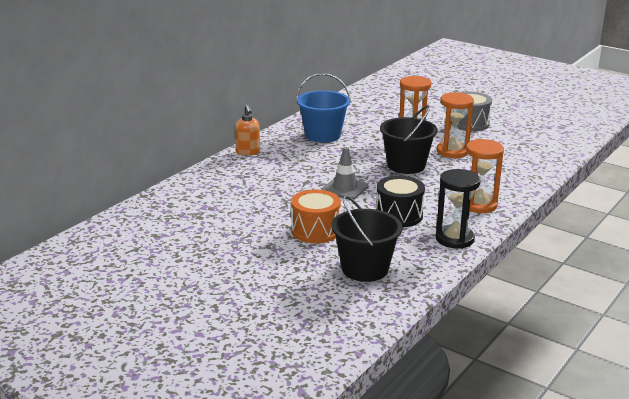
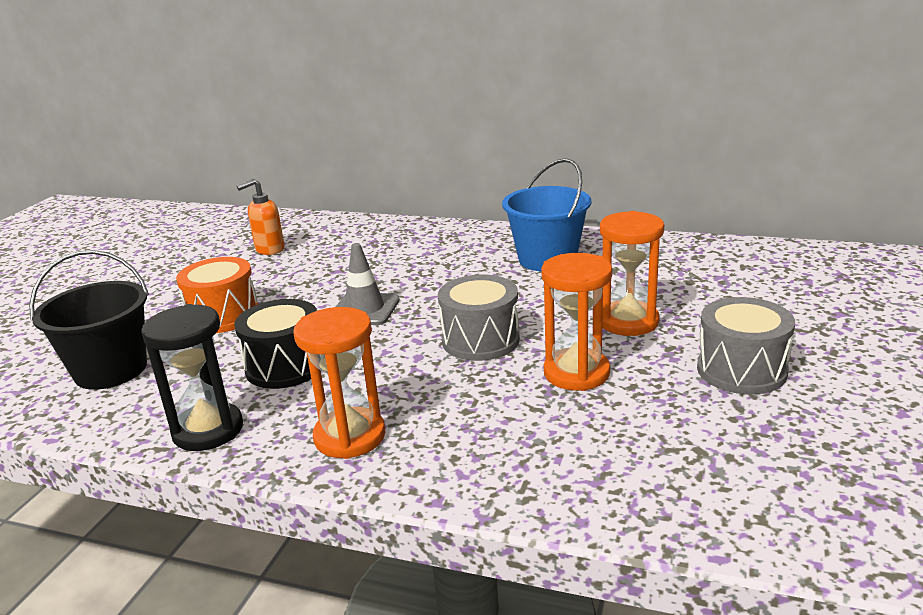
camera: 75 degrees right, 0 degrees up
(248, 152) = (448, 230): orange soap dispenser -> orange soap dispenser (269, 249)
(406, 165) = (480, 340): black bucket -> grey drum

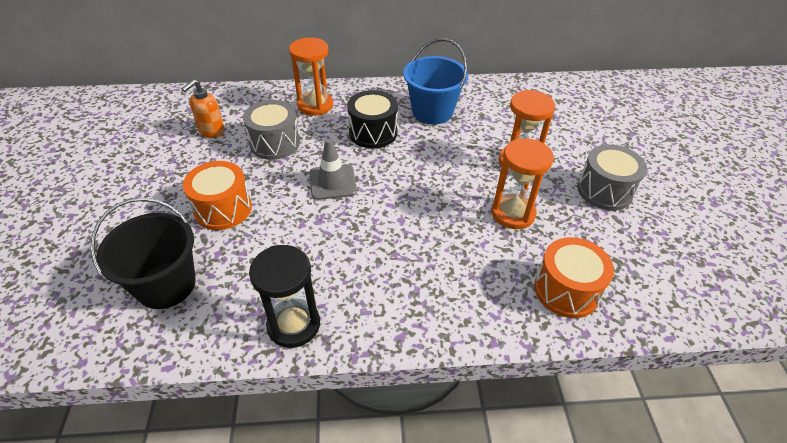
camera: 25 degrees left, 20 degrees up
(285, 366) = (310, 250): black drum -> black drum (373, 132)
(350, 436) = (402, 303): orange hourglass -> orange hourglass (315, 105)
(480, 340) = (434, 196): grey drum -> grey drum (275, 143)
(589, 468) = (566, 290): none -> orange drum

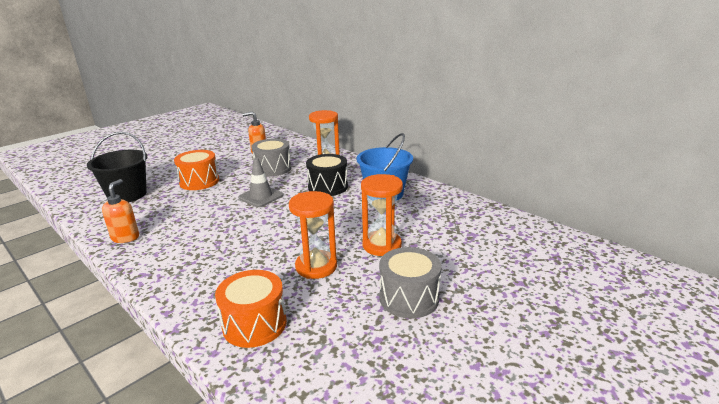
camera: 50 degrees right, 20 degrees down
(293, 325) = (125, 237): black hourglass -> orange soap dispenser

